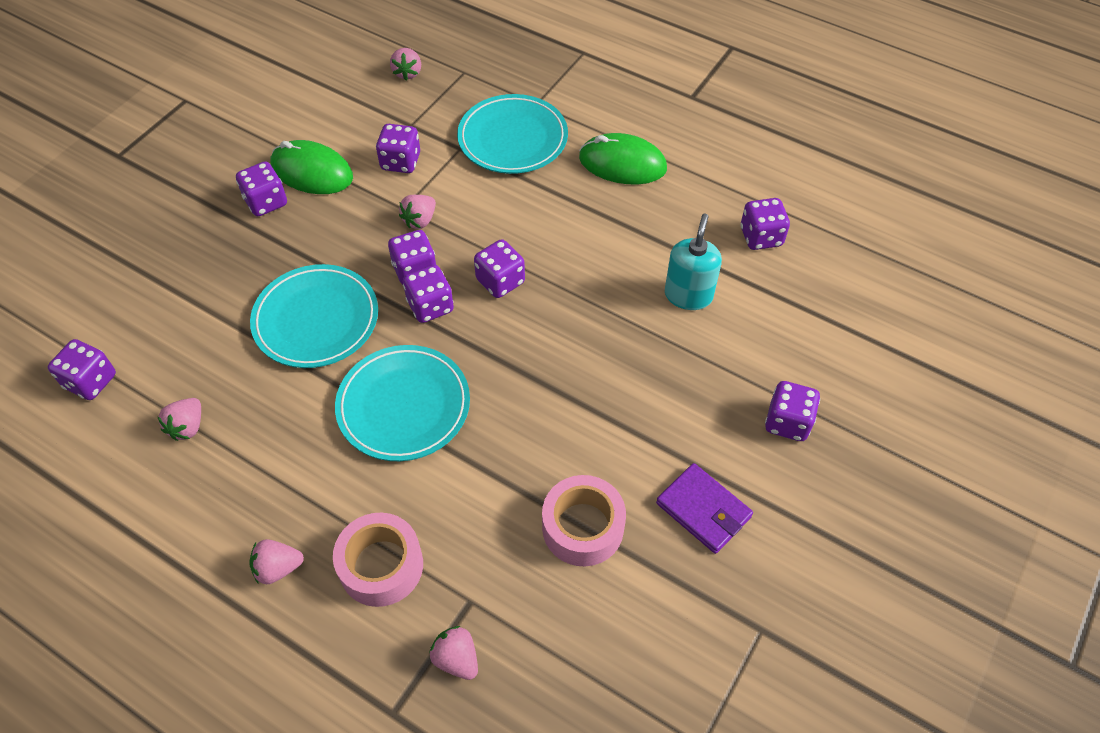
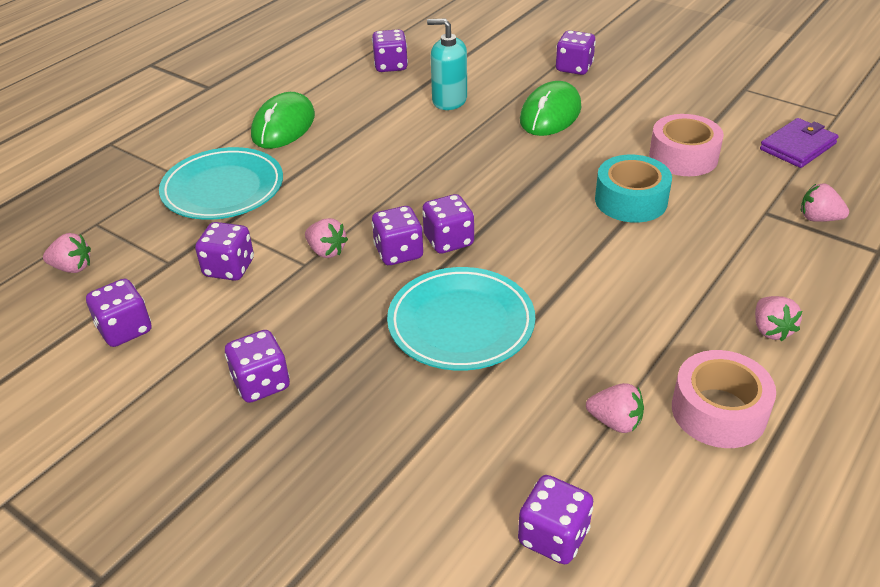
camera: 85 degrees left, 15 degrees down
(312, 172) = (219, 343): green mouse -> green mouse (550, 114)
(381, 566) = (748, 262): pink tape -> pink tape (718, 411)
(404, 406) = (573, 255): turquoise plate -> none
(456, 659) = (818, 218): pink strawberry -> pink strawberry turned 60 degrees clockwise
(494, 464) = (631, 200): none -> turquoise tape
(500, 281) = (421, 197): purple dice -> purple dice (125, 330)
(703, 510) = (656, 105): purple wallet -> purple wallet (798, 146)

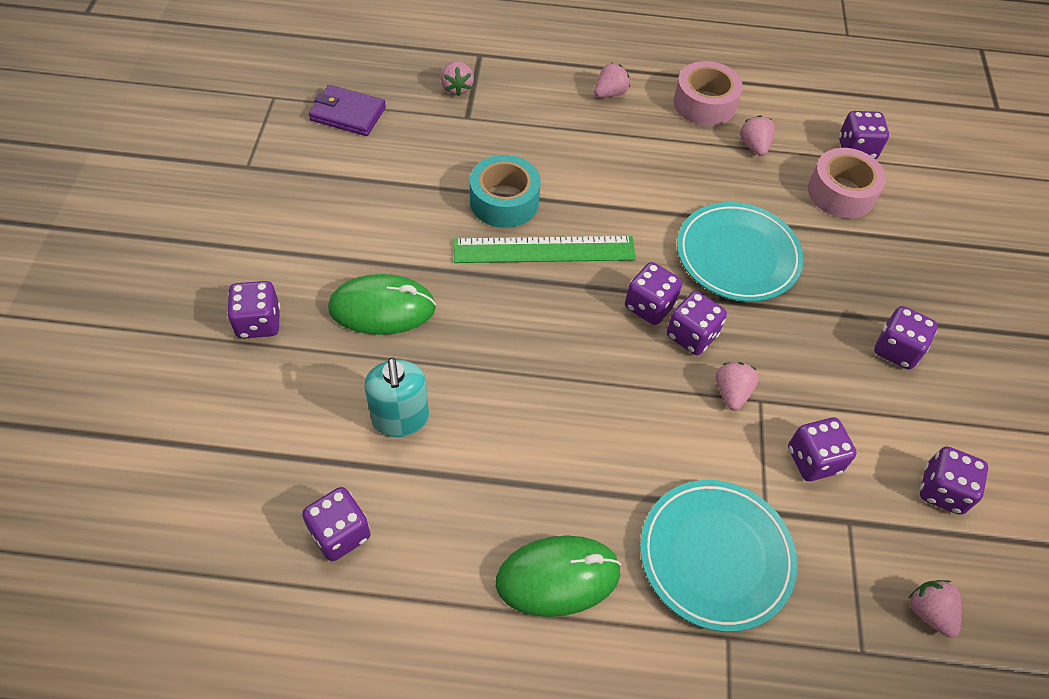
camera: 125 degrees left, 15 degrees up
(556, 204) = (544, 250): none -> green ruler
(683, 157) = (409, 183): pink tape -> pink tape (841, 193)

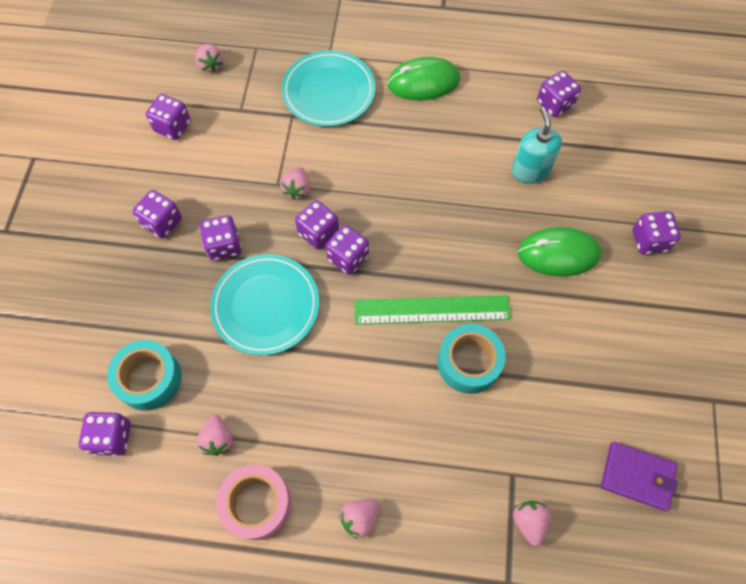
camera: 175 degrees left, 10 degrees up
(813, 460) = (252, 145): purple dice -> purple dice (224, 246)
(841, 193) = (149, 379): pink tape -> turquoise tape

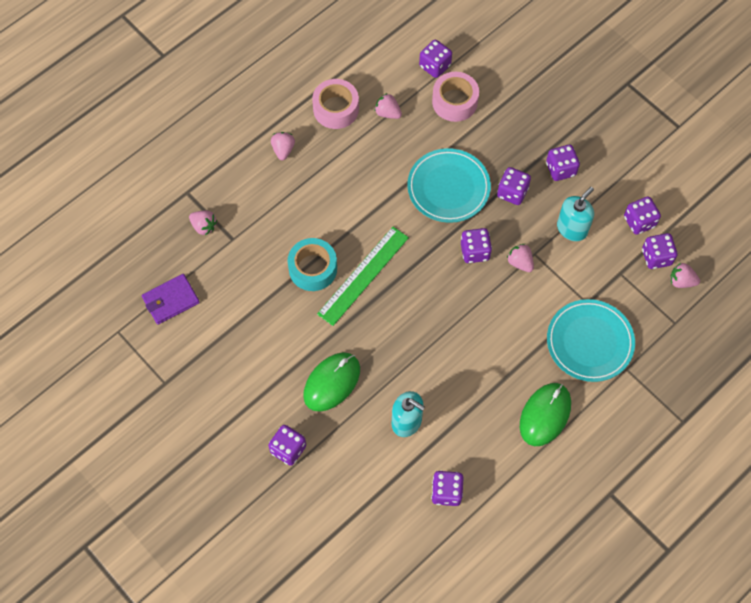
camera: 130 degrees right, 0 degrees up
(149, 379) = (454, 102): turquoise tape -> pink tape
(224, 172) = (572, 228): none -> turquoise soap dispenser
(348, 257) = (441, 255): purple dice -> purple dice (656, 257)

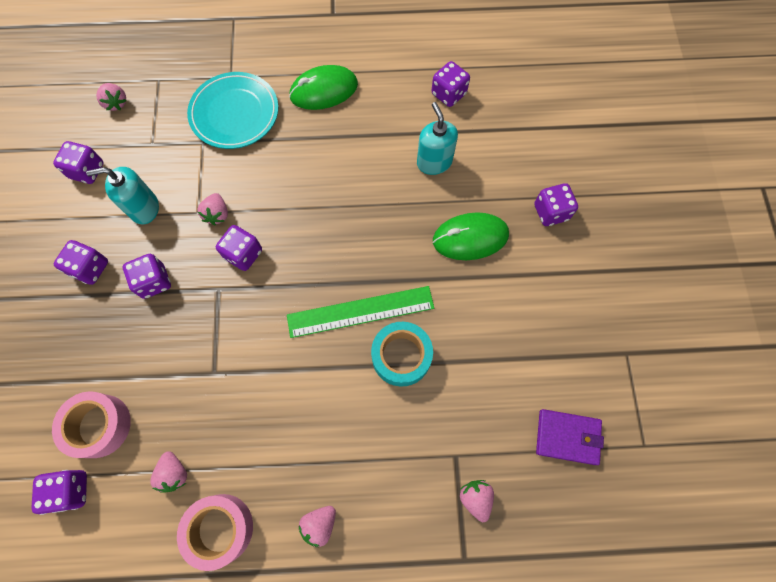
camera: 140 degrees left, 5 degrees up
(448, 188) = (203, 334): turquoise plate -> none
(656, 257) = (110, 134): purple dice -> none

